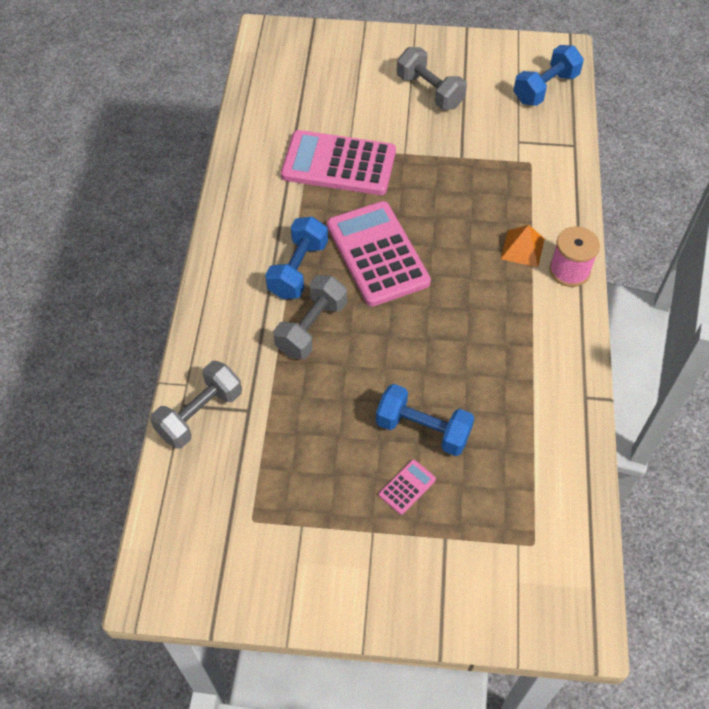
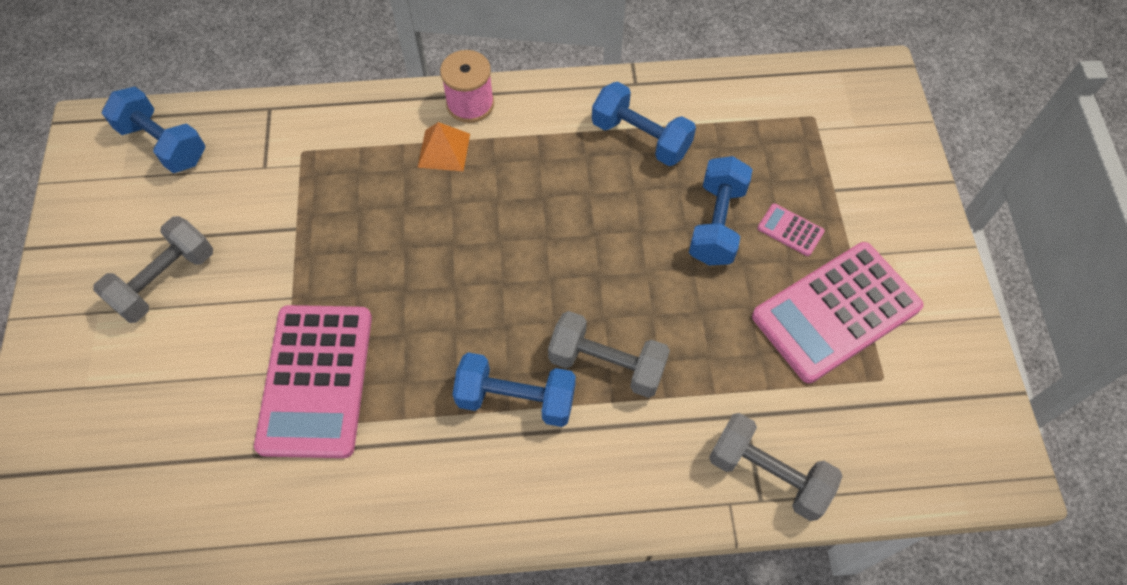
camera: 100 degrees left, 5 degrees up
(377, 254) = (475, 305): pink calculator -> pink calculator (836, 312)
(521, 389) = (640, 138): none -> blue dumbbell

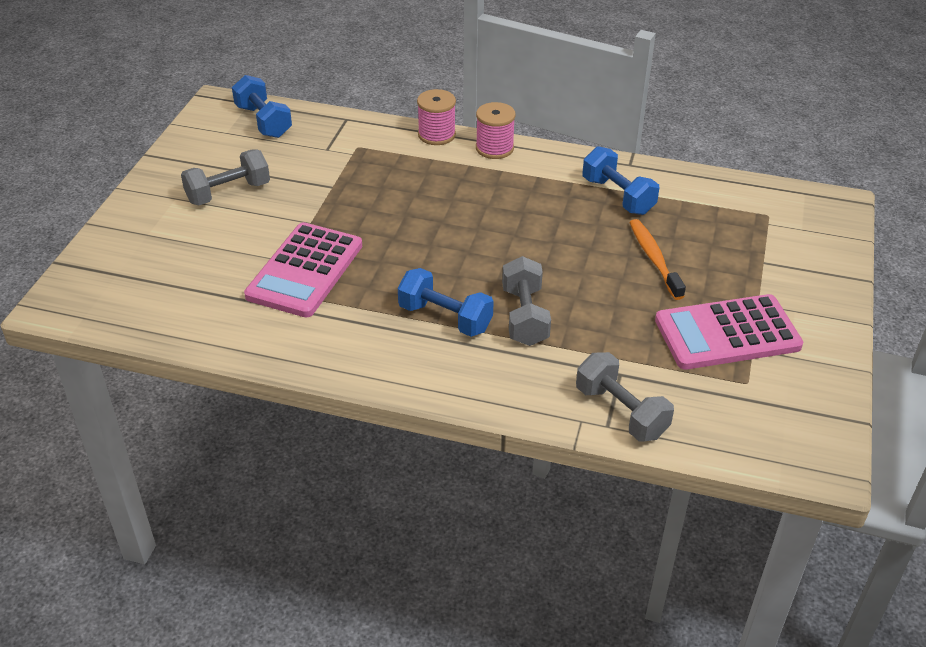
camera: 20 degrees right, 20 degrees down
(392, 102) = (436, 135): none -> pink spool
(444, 150) = (461, 169): orange pyramid -> none
(607, 364) = (524, 316): grey dumbbell -> grey dumbbell turned 45 degrees clockwise
(716, 224) = (654, 259): blue dumbbell -> orange toothbrush
(790, 230) = (713, 277): pink calculator -> none

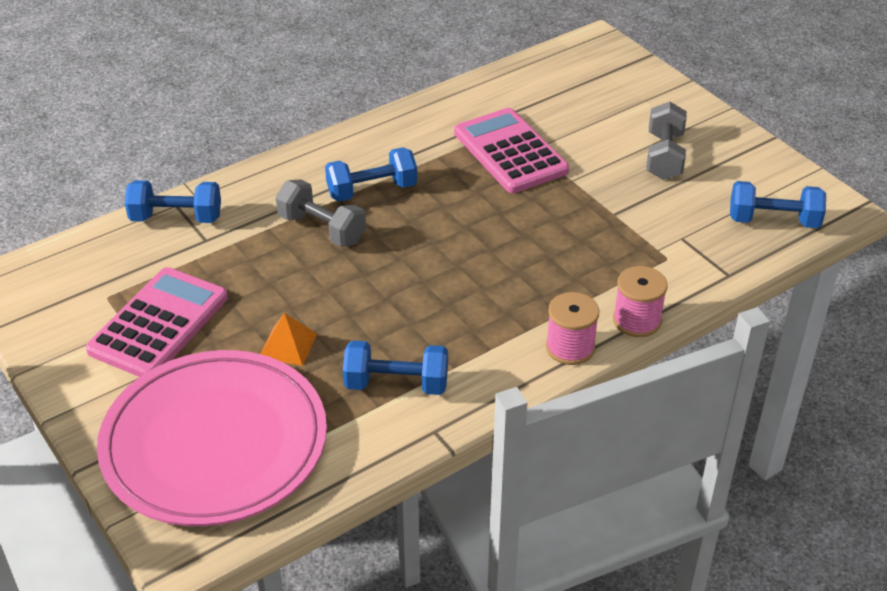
camera: 130 degrees right, 0 degrees up
(621, 412) = (176, 218): grey dumbbell -> blue dumbbell
(654, 259) = (288, 345): orange toothbrush -> orange pyramid
(765, 238) = (215, 443): none -> pink plate

